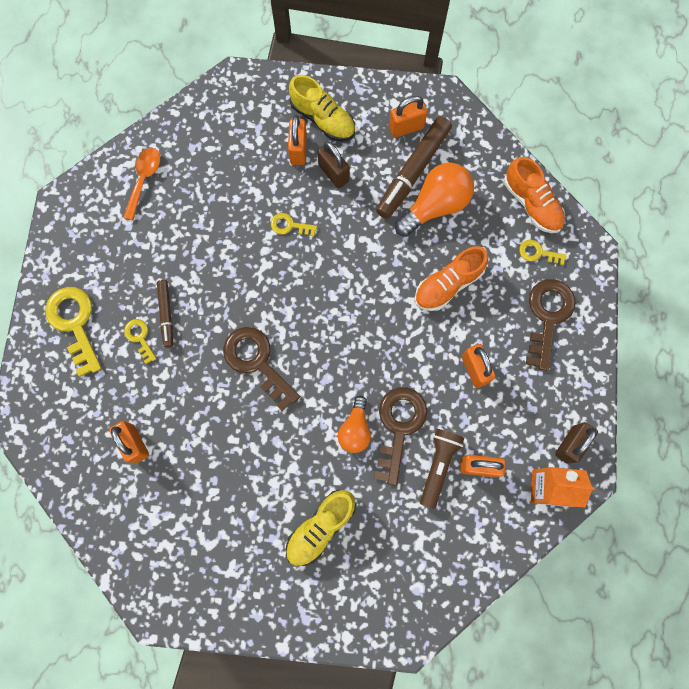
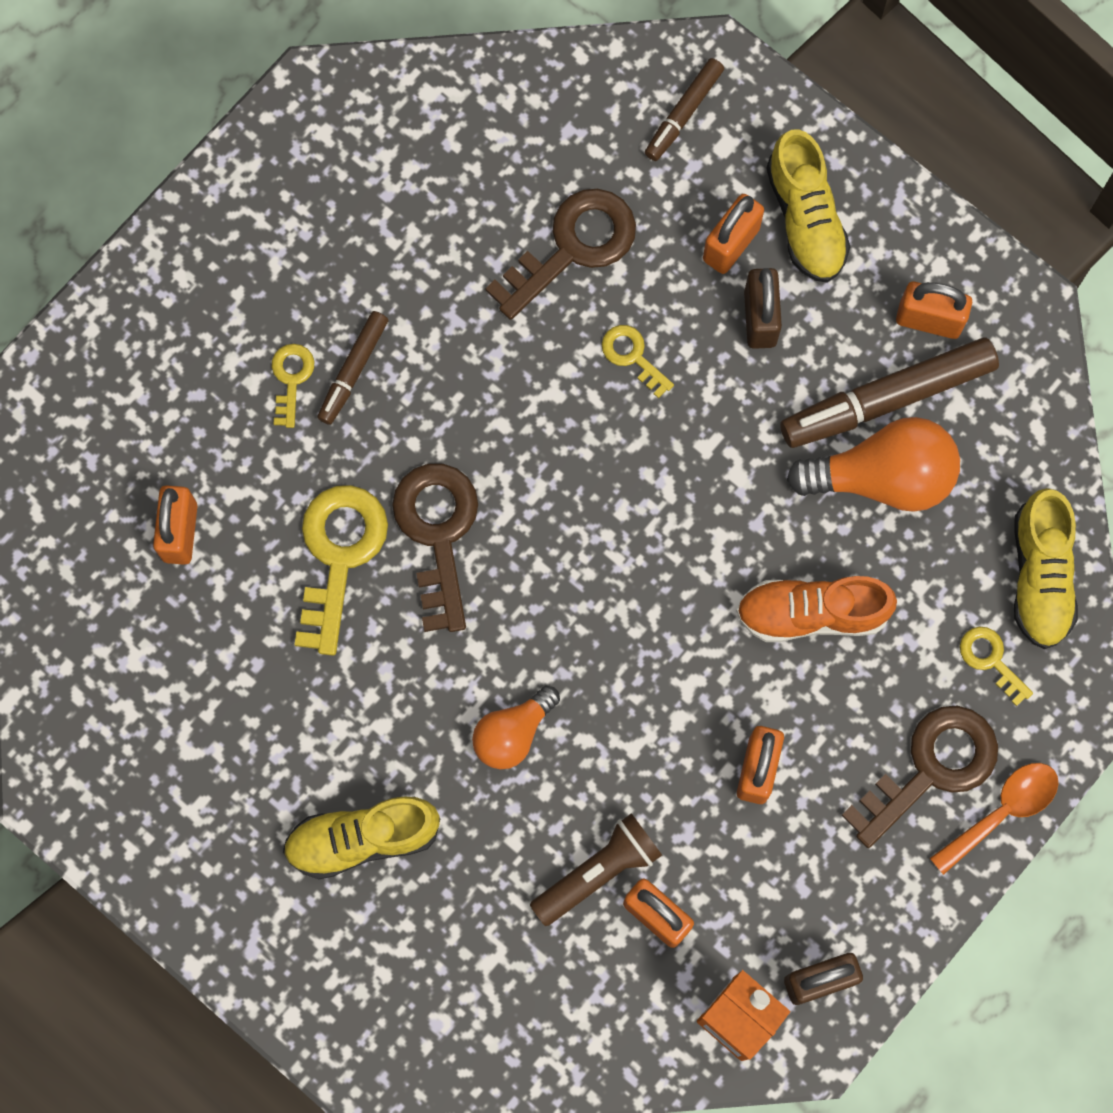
camera: 35 degrees right, 0 degrees up
(75, 323) = (211, 293): yellow key -> yellow key (339, 555)
(144, 180) = (460, 136): orange spoon -> orange spoon (1002, 812)
(238, 108) = (683, 113): none -> brown marker
(399, 427) = (580, 775): brown key -> brown key (572, 247)
(531, 204) = (1040, 576): orange shoe -> yellow shoe

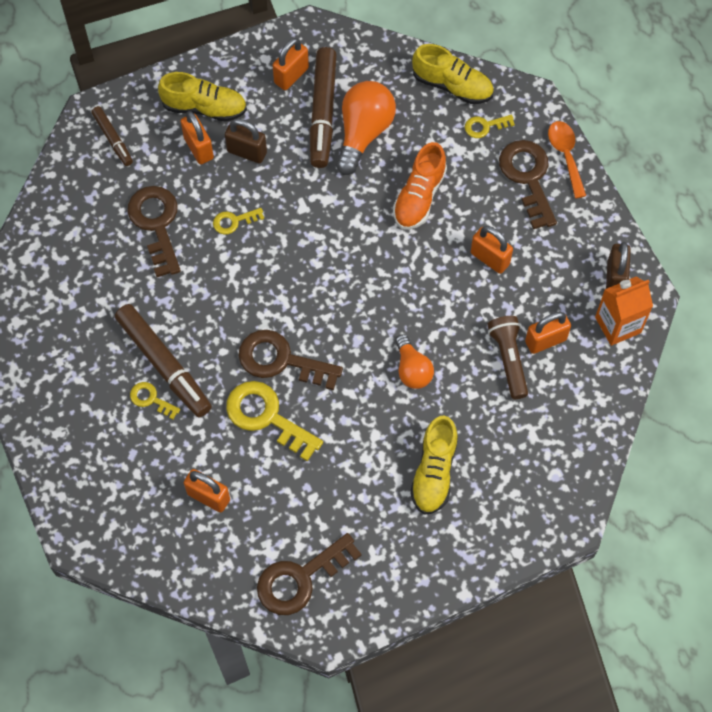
camera: 65 degrees left, 10 degrees down
(115, 719) = (300, 578): none -> brown key
(353, 370) = (164, 364): brown marker -> brown marker, size x1.83

